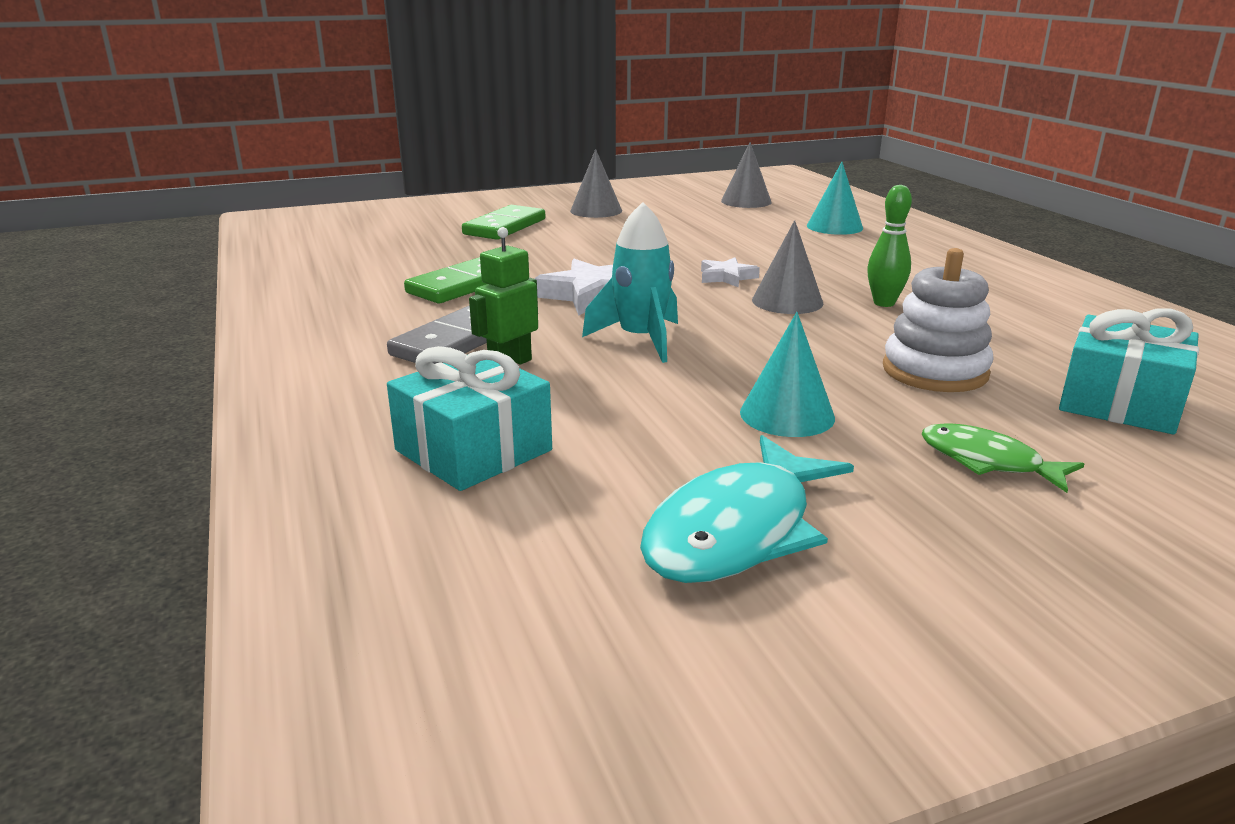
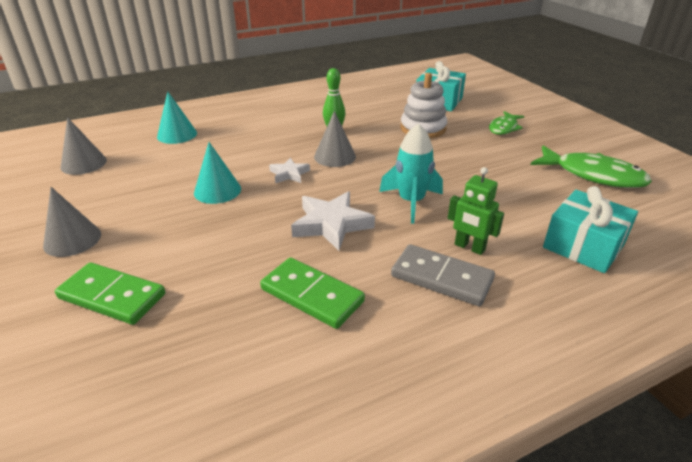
camera: 95 degrees left, 10 degrees up
(737, 530) = (593, 175): turquoise fish -> green fish
(787, 414) = (487, 162): turquoise cone -> turquoise cone (217, 190)

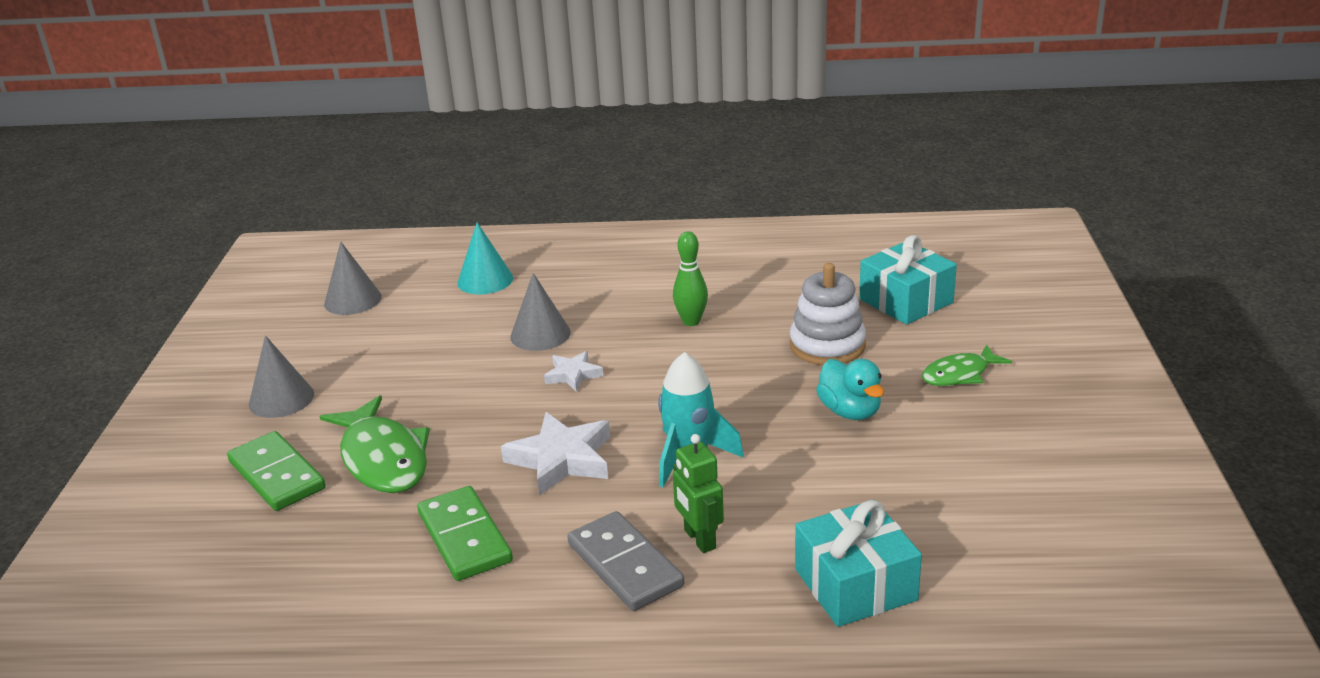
camera: 30 degrees right, 5 degrees down
(217, 190) = (470, 376): turquoise cone -> none
(335, 156) = (655, 362): grey cone -> grey cone (540, 334)
(472, 157) = (850, 411): none -> turquoise duck
(593, 175) = (1007, 490): green fish -> green fish (383, 458)

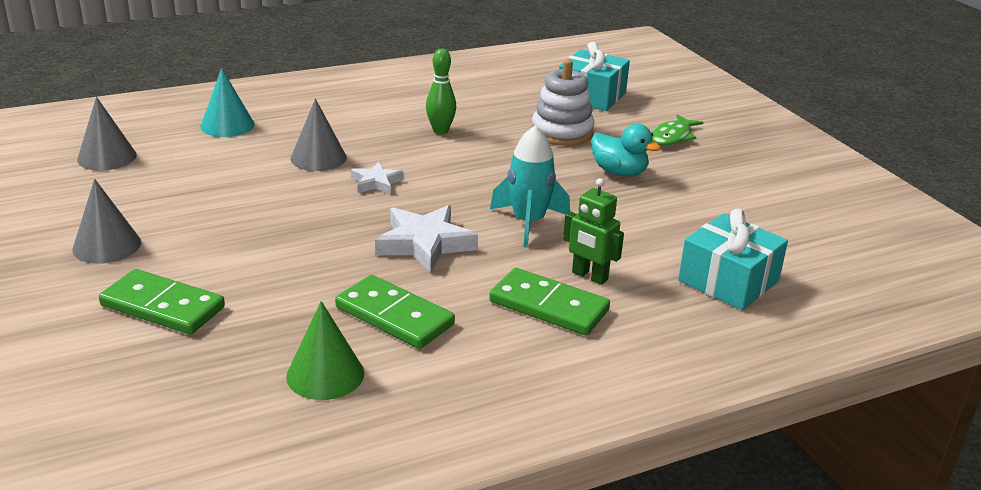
camera: 30 degrees left, 0 degrees up
(353, 585) = (325, 374): none -> green cone
(383, 458) = (259, 273): green fish -> none
(624, 565) = (548, 306): grey domino -> green domino

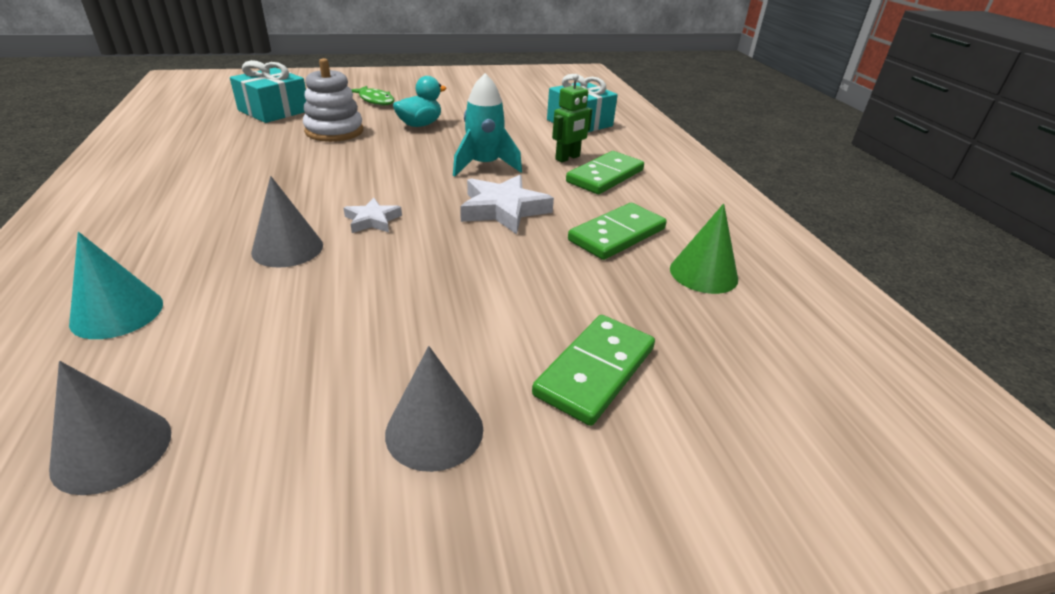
camera: 80 degrees left, 5 degrees up
(440, 131) = (282, 177): green bowling pin -> none

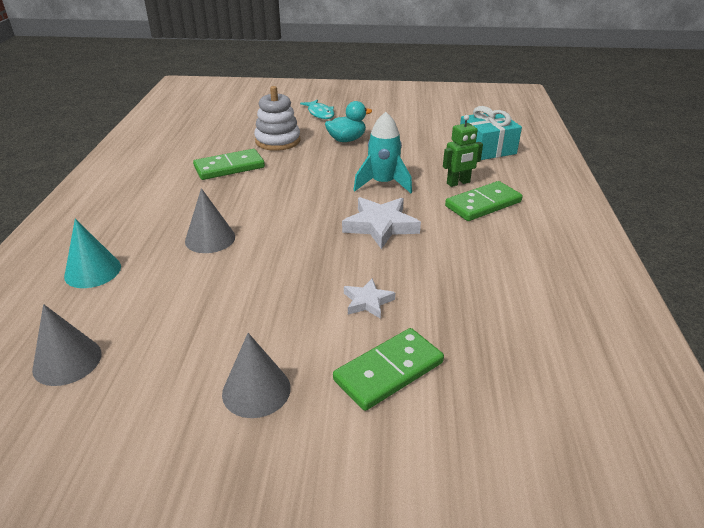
camera: 20 degrees right, 0 degrees up
(274, 111) = (240, 118): turquoise gift -> none
(372, 220) = (277, 223): white star -> white star (367, 302)
(375, 100) = (320, 113): green fish -> turquoise fish
(617, 235) = (465, 261): green domino -> green domino (229, 167)
(703, 273) = (523, 306): green cone -> none

